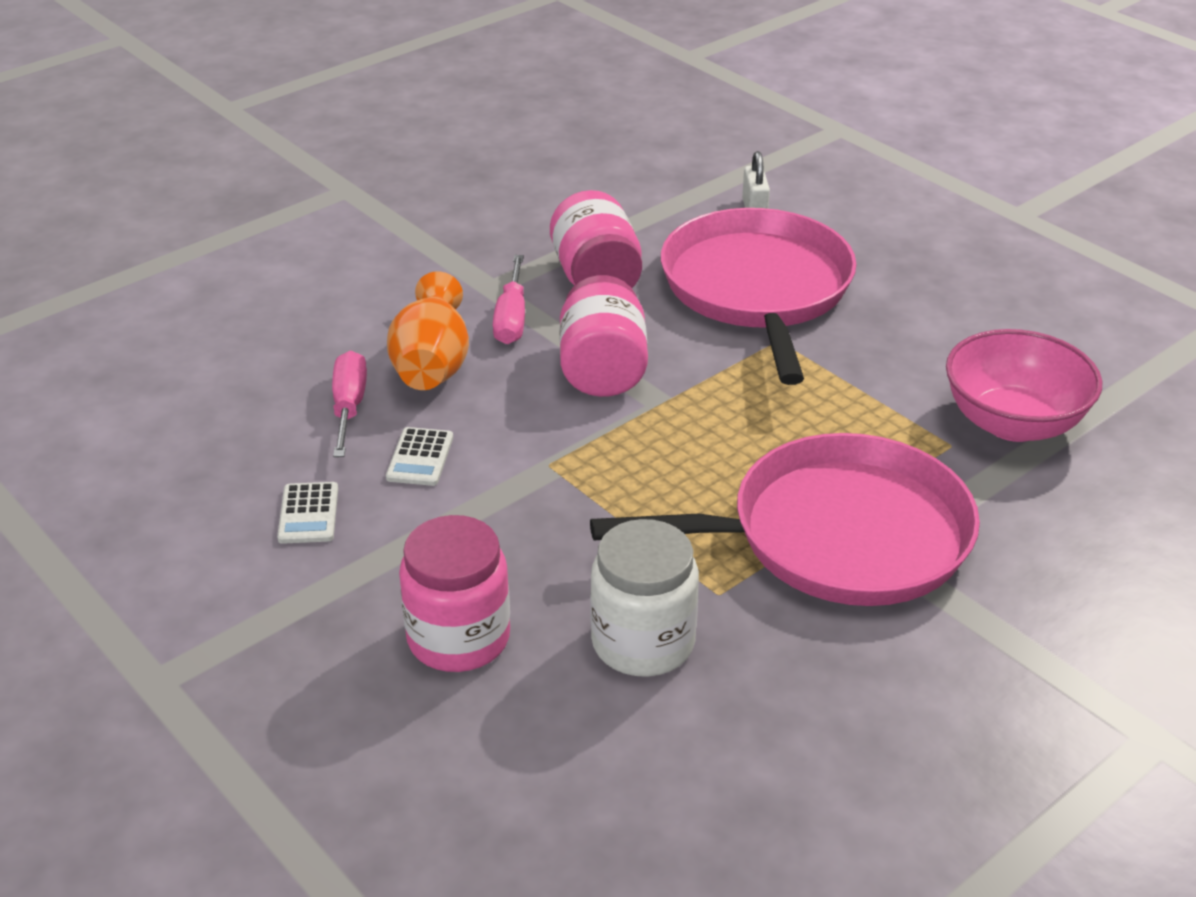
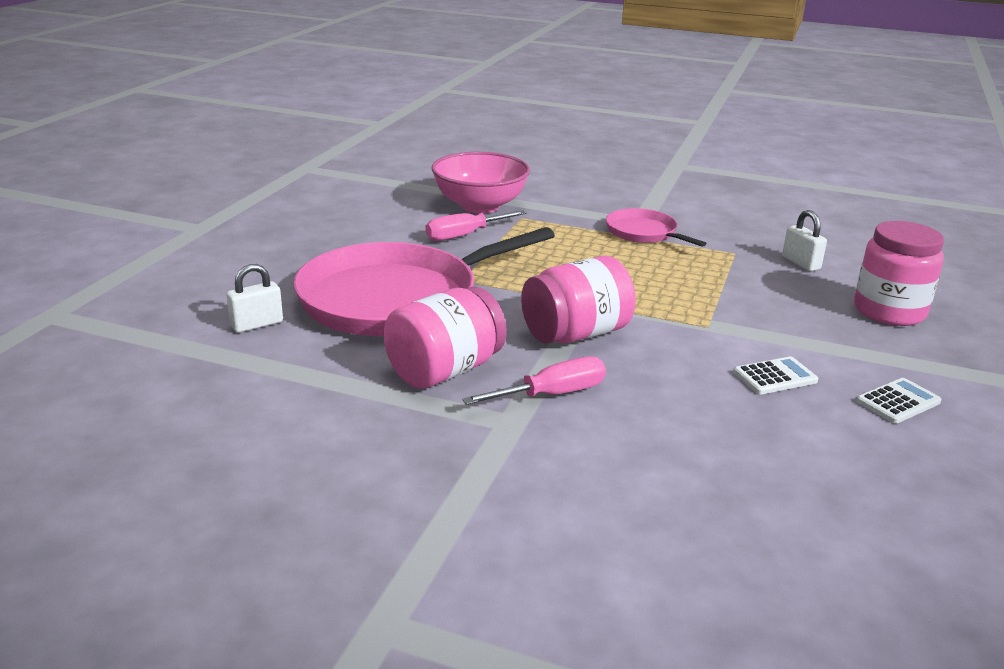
camera: 120 degrees left, 10 degrees down
(349, 407) = (770, 433): pink screwdriver -> pink screwdriver (464, 235)
(432, 364) = (663, 412): orange vase -> none
(643, 642) = (801, 263): white jar -> white padlock
(837, 536) = (644, 233): pink pan -> pink pan, size x0.48

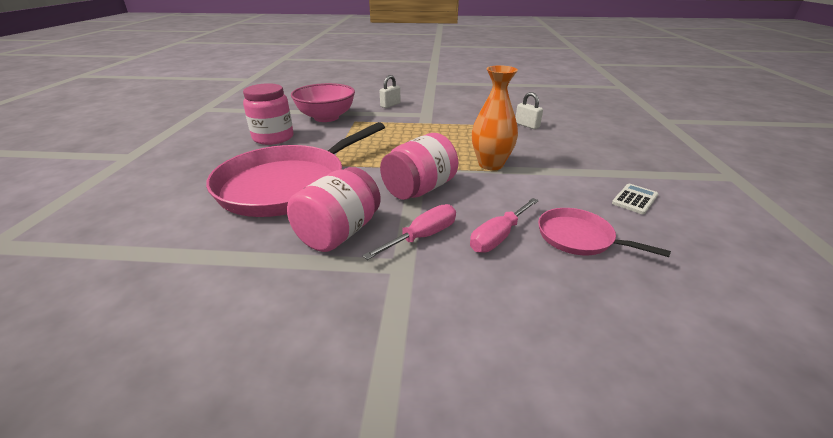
camera: 15 degrees left, 5 degrees up
(257, 324) = (182, 222): white padlock -> white padlock (390, 105)
(464, 235) = (322, 136): pink screwdriver -> pink screwdriver (498, 237)
(644, 233) = (431, 120): pink pan -> pink pan (579, 238)
(701, 316) = (491, 164): none -> orange vase
(775, 377) = (556, 196): white calculator -> none
(889, 311) = (590, 145): pink jar -> pink jar (273, 137)

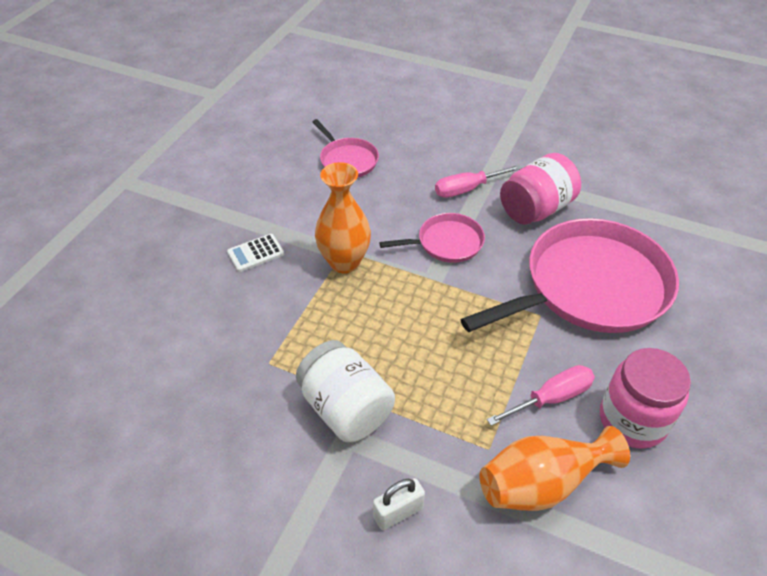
camera: 160 degrees left, 15 degrees up
(326, 117) = (542, 483): pink bowl -> orange vase
(419, 189) = (446, 243): pink jar -> pink pan
(433, 120) = (346, 408): none -> white jar
(498, 237) = (407, 175): pink screwdriver -> pink screwdriver (551, 398)
(527, 125) = (213, 341): white padlock -> none
(634, 199) = (256, 180): white calculator -> white calculator (255, 253)

